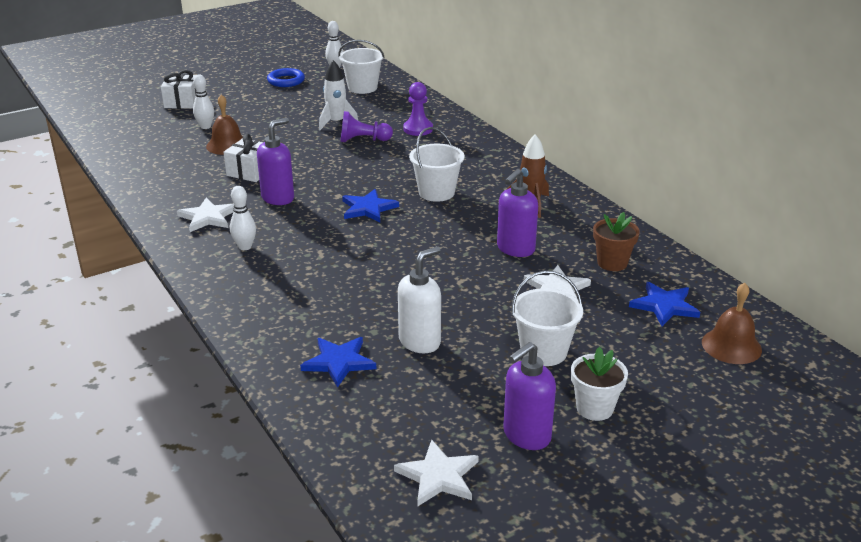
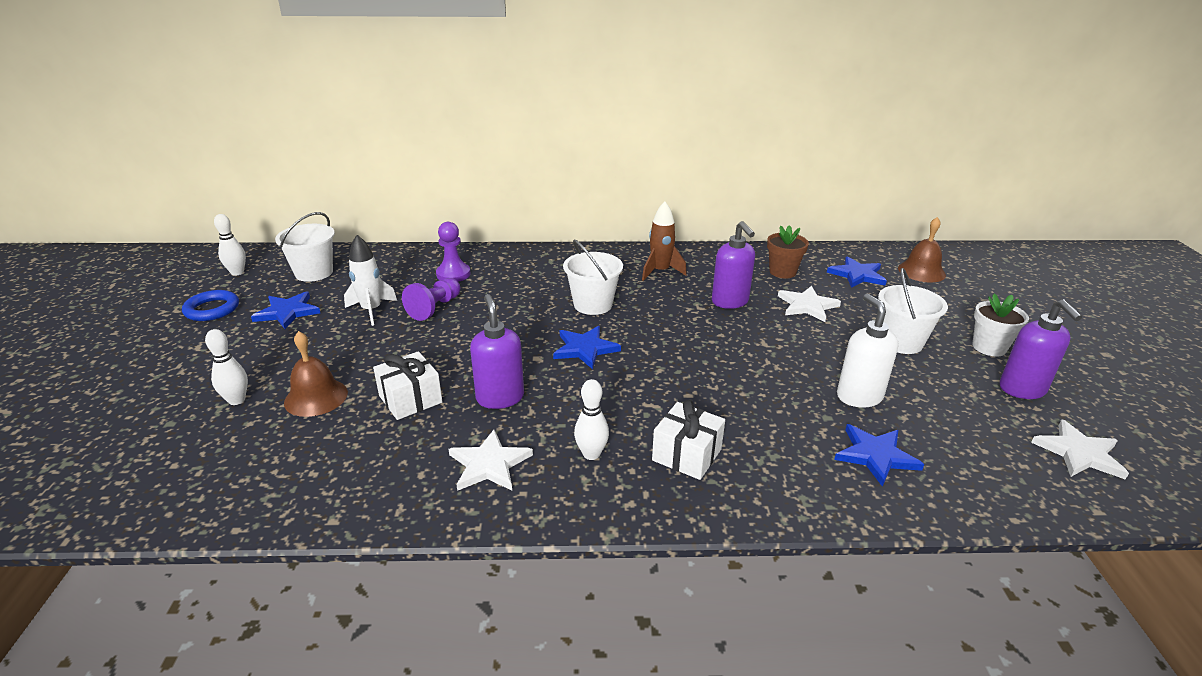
camera: 60 degrees left, 0 degrees up
(182, 102) = (129, 400): white gift -> white gift (687, 455)
(306, 101) = (287, 312): none -> blue star

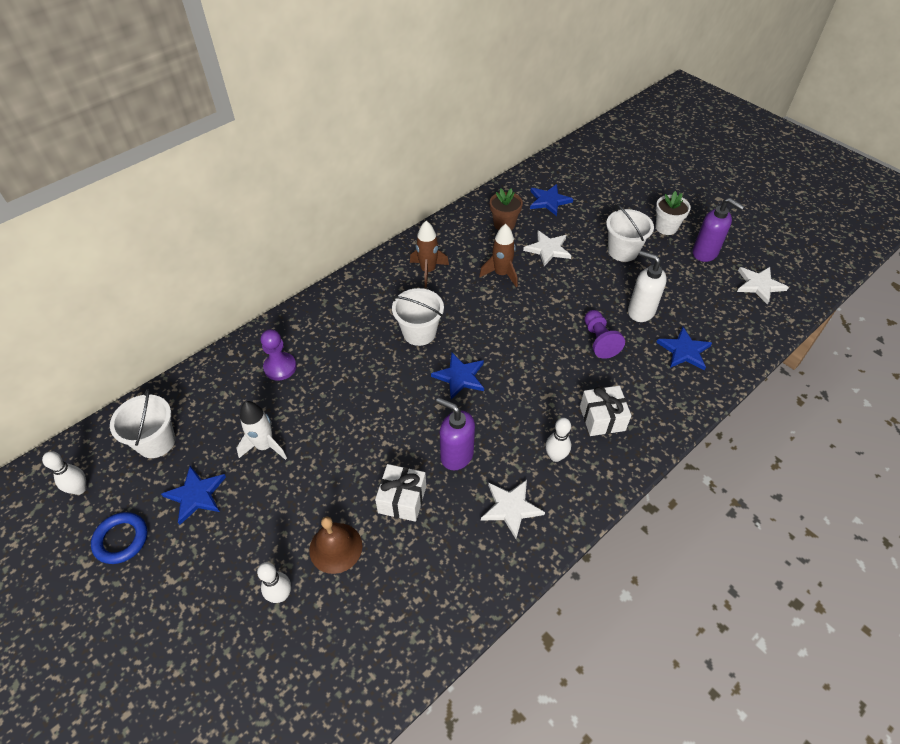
camera: 40 degrees left, 20 degrees up
(435, 308) = (311, 410): purple pawn -> purple pawn (599, 340)
(730, 302) = (501, 274): purple soap dispenser -> brown rocket
(921, 271) = (580, 176): brown bell -> none

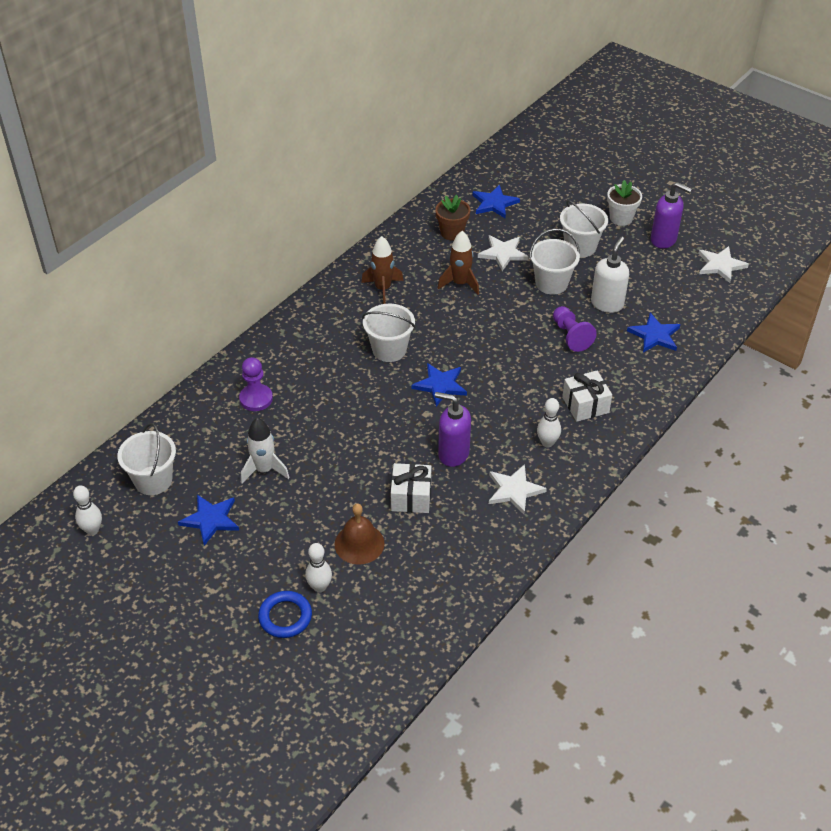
camera: 10 degrees left, 5 degrees down
(121, 539) = (151, 565): blue ring -> blue ring (285, 617)
(589, 284) = (551, 283): none -> white bucket
(640, 311) = (607, 304): white soap dispenser -> white soap dispenser turned 90 degrees clockwise

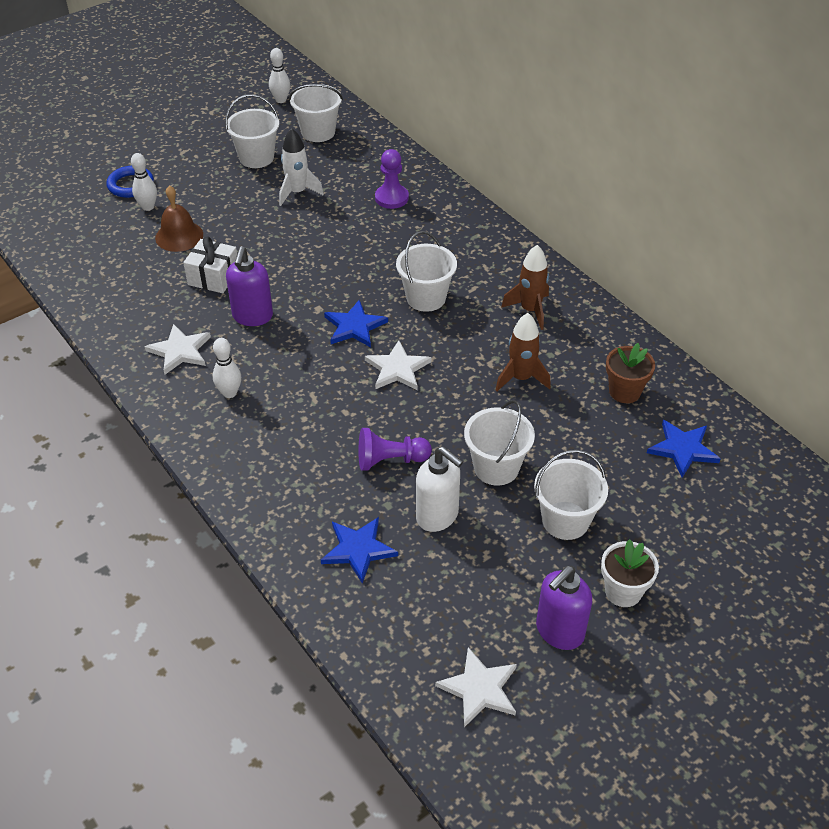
camera: 105 degrees right, 0 degrees up
(210, 520) = (256, 158): blue star -> white bucket
(453, 454) = (252, 317): purple soap dispenser -> purple soap dispenser turned 150 degrees clockwise
(503, 253) = (570, 432): white star -> white star (397, 369)
(585, 405) = (269, 441): white gift -> none

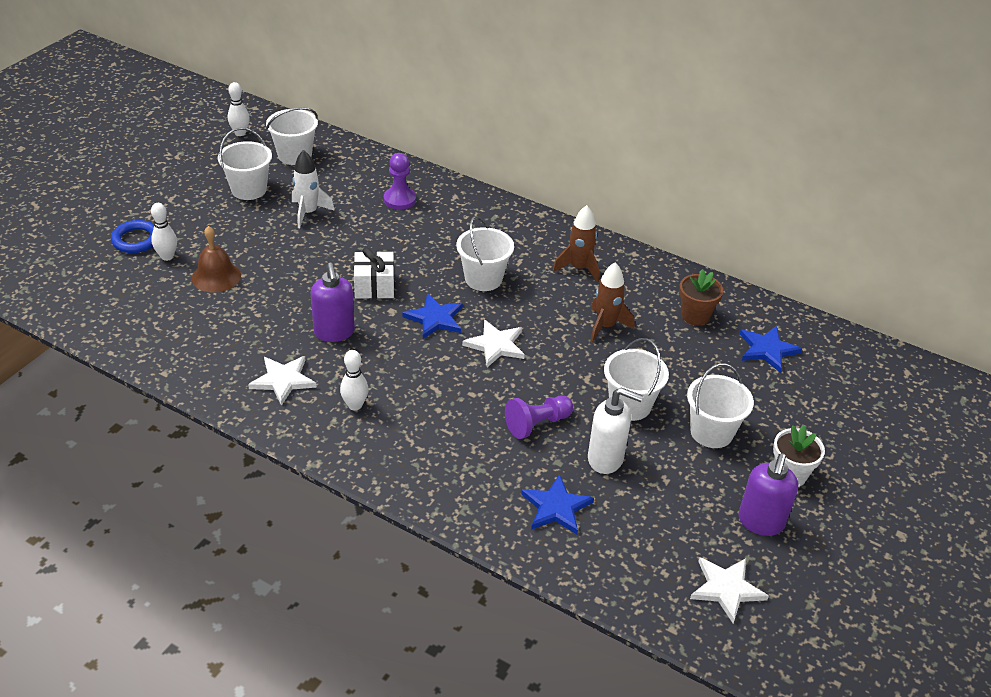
camera: 25 degrees left, 5 degrees down
(213, 277) = (274, 306): white gift -> white gift (374, 286)

